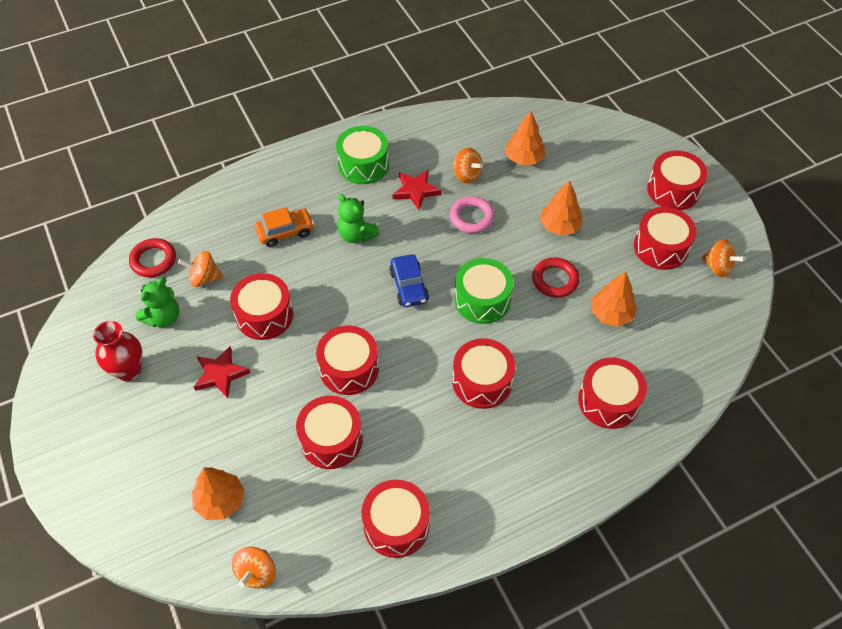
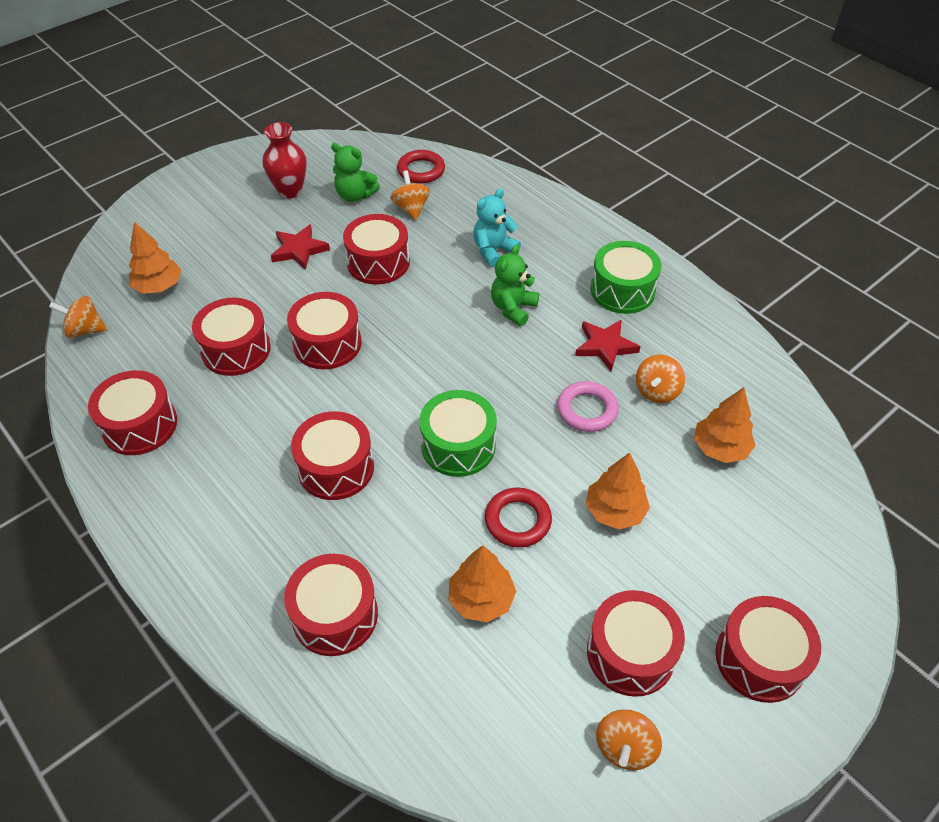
camera: 75 degrees right, 5 degrees down
(285, 232) = (493, 250): orange car -> turquoise teddy bear
(409, 286) = (455, 370): blue car -> none

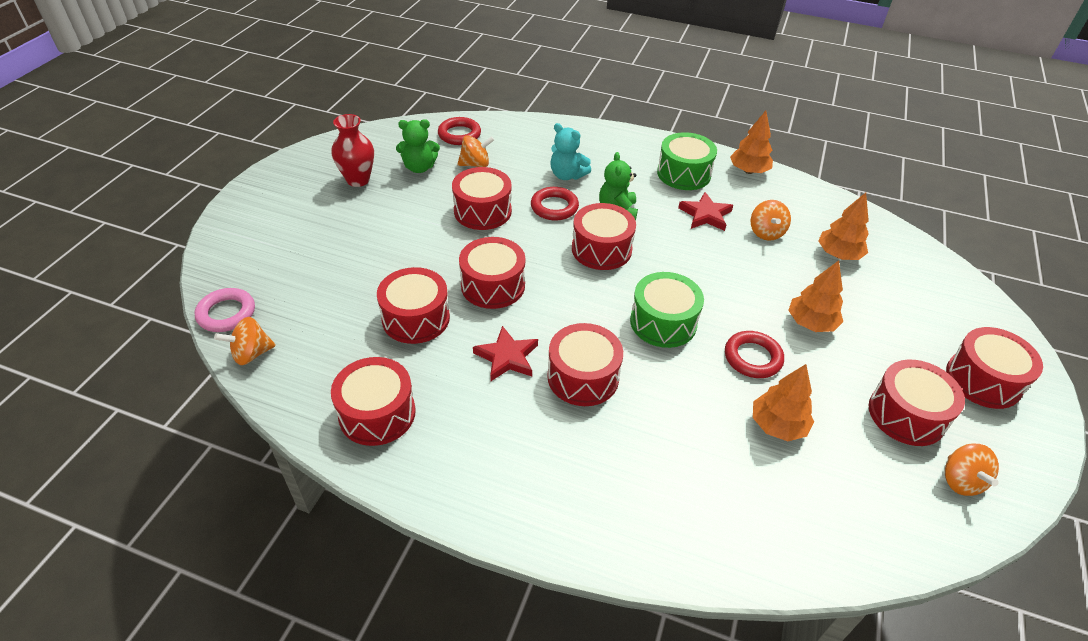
camera: 30 degrees left, 5 degrees down
(158, 286) = (297, 292): orange tree -> orange tree (748, 171)
(299, 250) = (406, 222): red star -> red star (507, 357)
(335, 615) = (681, 490): red drum -> red drum (601, 249)
(411, 209) = (475, 164): orange spinning top -> orange spinning top turned 120 degrees clockwise
(451, 282) = (554, 207): none -> red ring
(493, 250) = (567, 175): turquoise teddy bear -> turquoise teddy bear turned 75 degrees counterclockwise
(587, 410) = (731, 262): pink ring -> pink ring (226, 313)

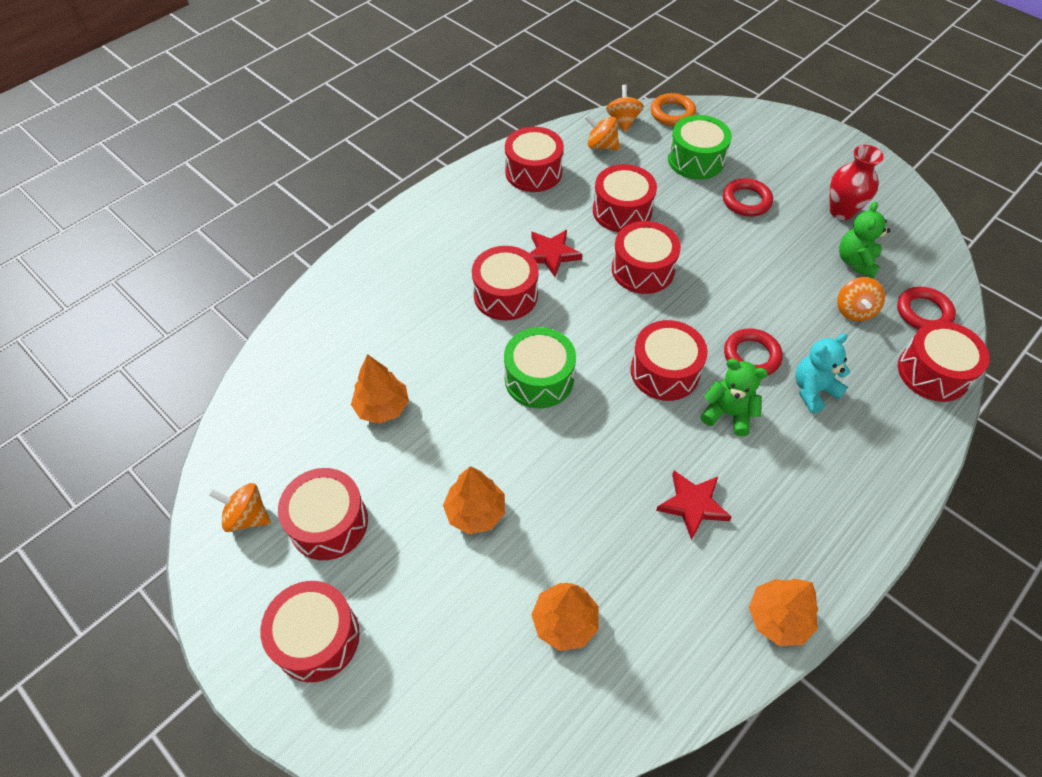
camera: 115 degrees right, 10 degrees up
(226, 313) = (672, 113): pink ring -> orange ring
(482, 211) = (761, 293): red drum -> red drum (933, 372)
(683, 174) = (789, 525): green drum -> green drum (695, 160)
(752, 358) = (460, 430): red ring -> red ring (746, 201)
(766, 232) = (636, 557): orange spinning top -> orange spinning top (601, 145)

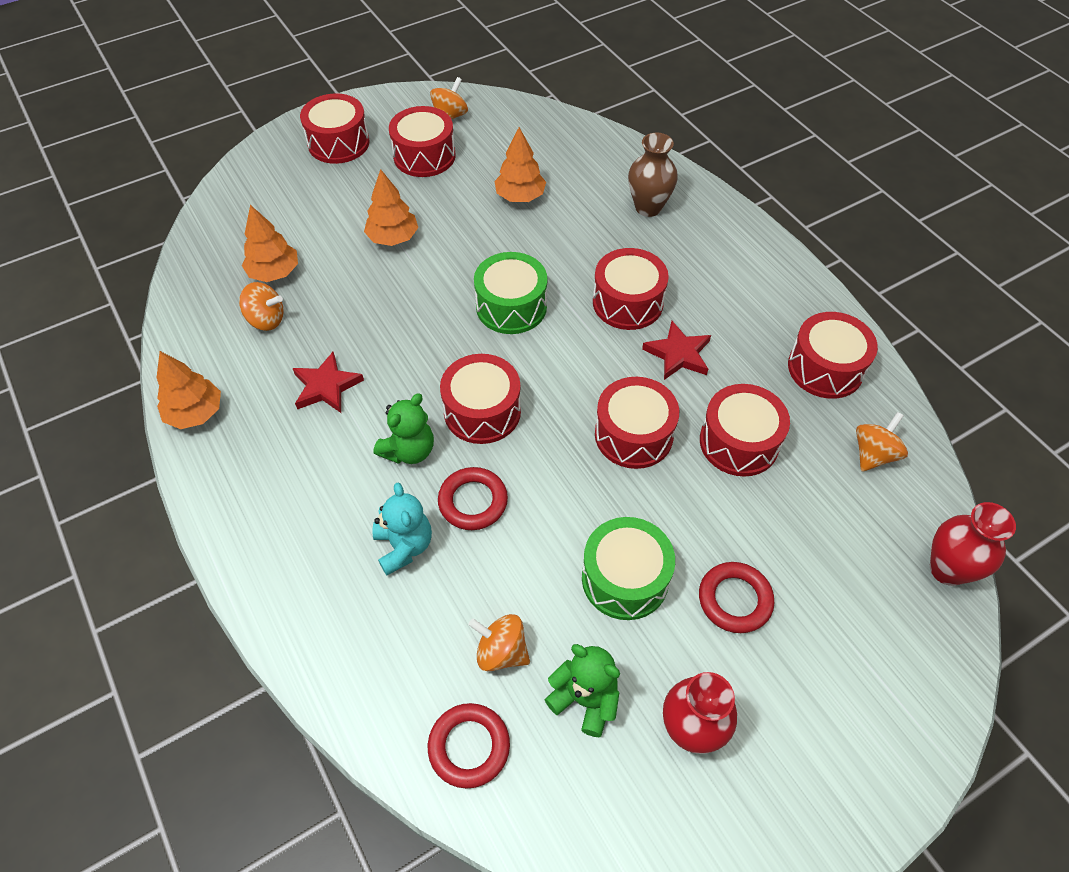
camera: 105 degrees right, 0 degrees up
(377, 299) = (648, 207): none -> brown vase
(623, 121) = (929, 496): orange spinning top -> orange spinning top (266, 320)
(672, 113) = (947, 569): orange ring -> red vase
(695, 160) = (832, 564): green drum -> green drum (625, 578)
(933, 372) = (374, 702): red drum -> none

